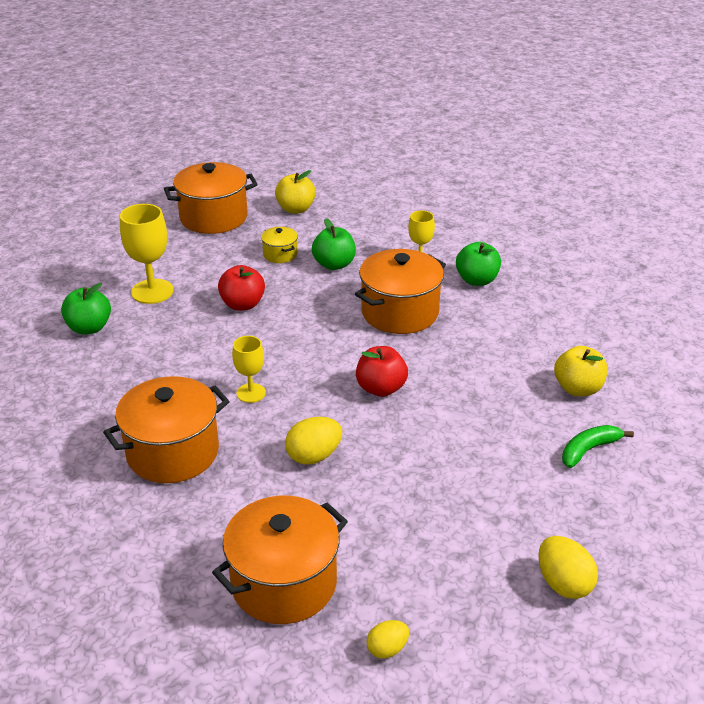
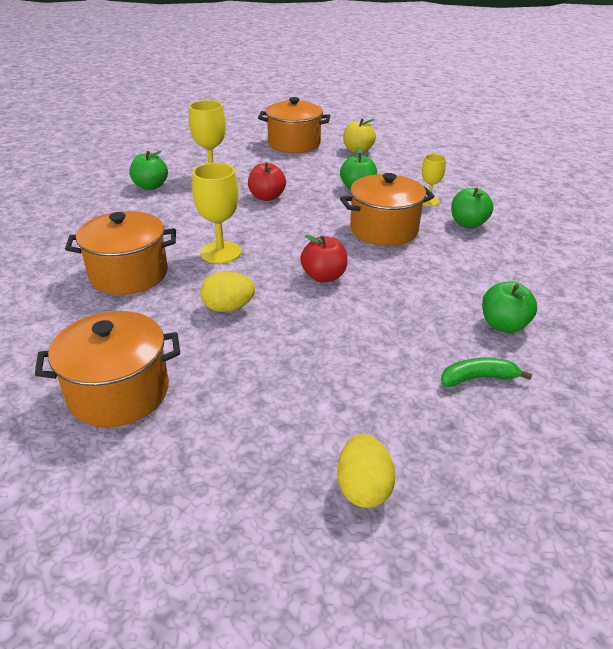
camera: 25 degrees right, 0 degrees up
(251, 393) = (220, 252): yellow goblet -> yellow goblet, size x1.64
(280, 254) = (322, 174): yellow pot -> none
(387, 649) = (151, 480): yellow egg -> none
(578, 388) = (503, 325): yellow apple -> green apple

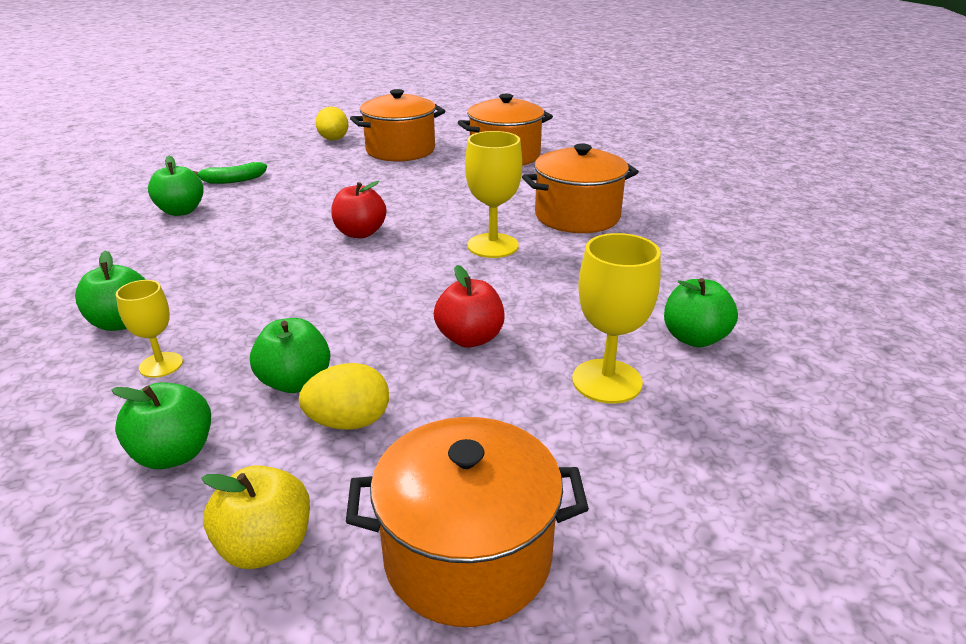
camera: 170 degrees right, 5 degrees down
(228, 308) = (454, 201): yellow egg -> yellow egg (349, 422)
(384, 230) = (269, 297): orange pot -> orange pot (400, 150)
(401, 172) = (174, 454): none -> green apple

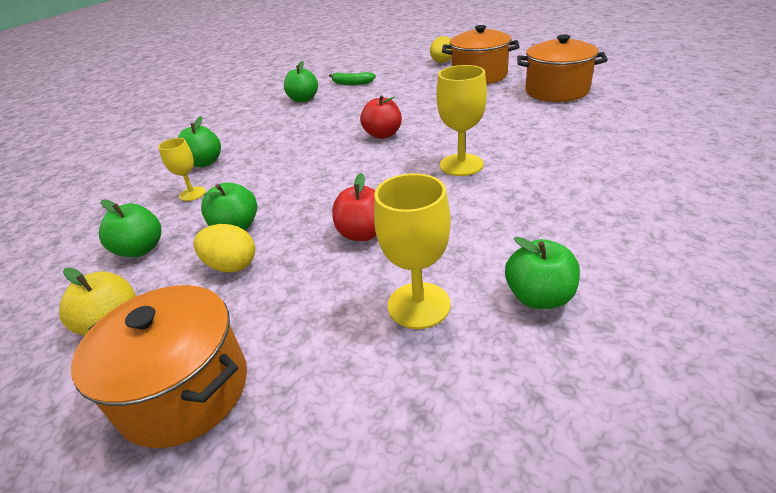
camera: 40 degrees right, 5 degrees up
(577, 216) = (559, 155): orange pot -> none

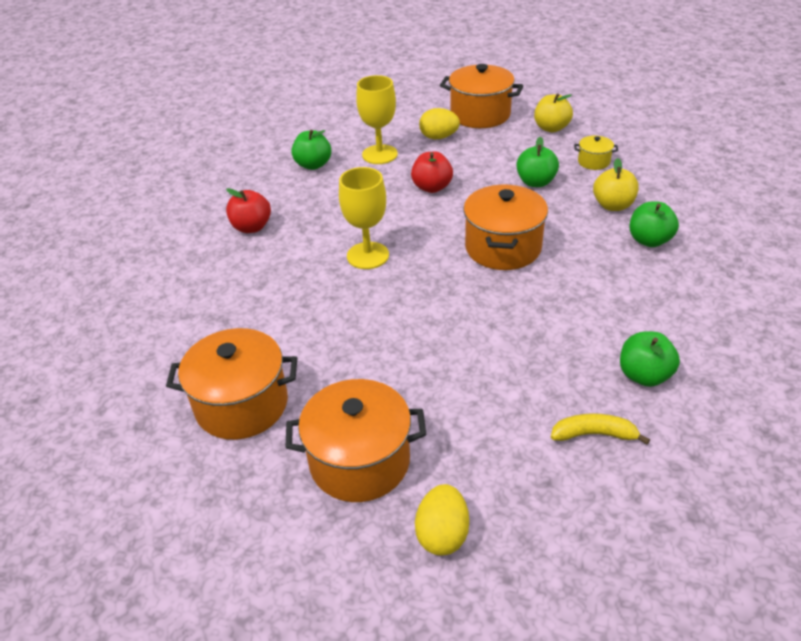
camera: 165 degrees right, 5 degrees up
(141, 249) = (593, 162): green apple -> yellow pot
(192, 194) = (613, 205): yellow goblet -> yellow apple
(231, 266) = (511, 160): yellow egg -> yellow egg (439, 137)
(330, 164) = (503, 248): none -> orange pot
(351, 83) = (594, 434): green banana -> yellow banana
(383, 135) = (467, 295): red apple -> red apple (251, 227)

